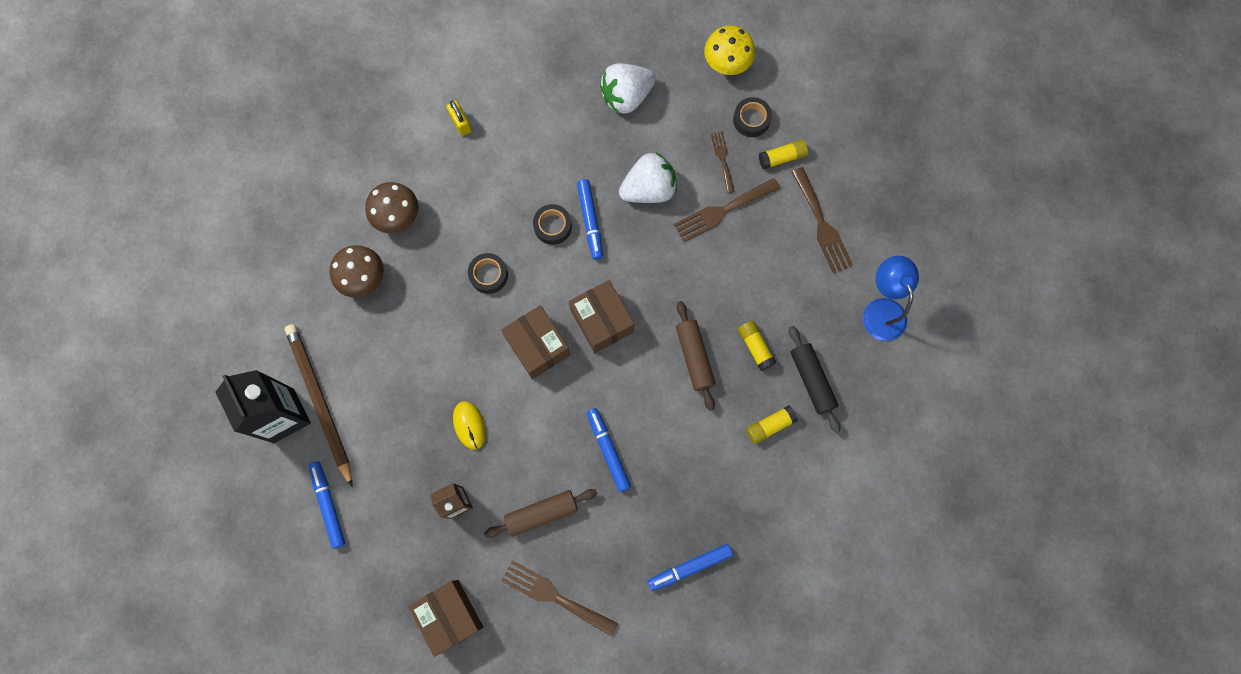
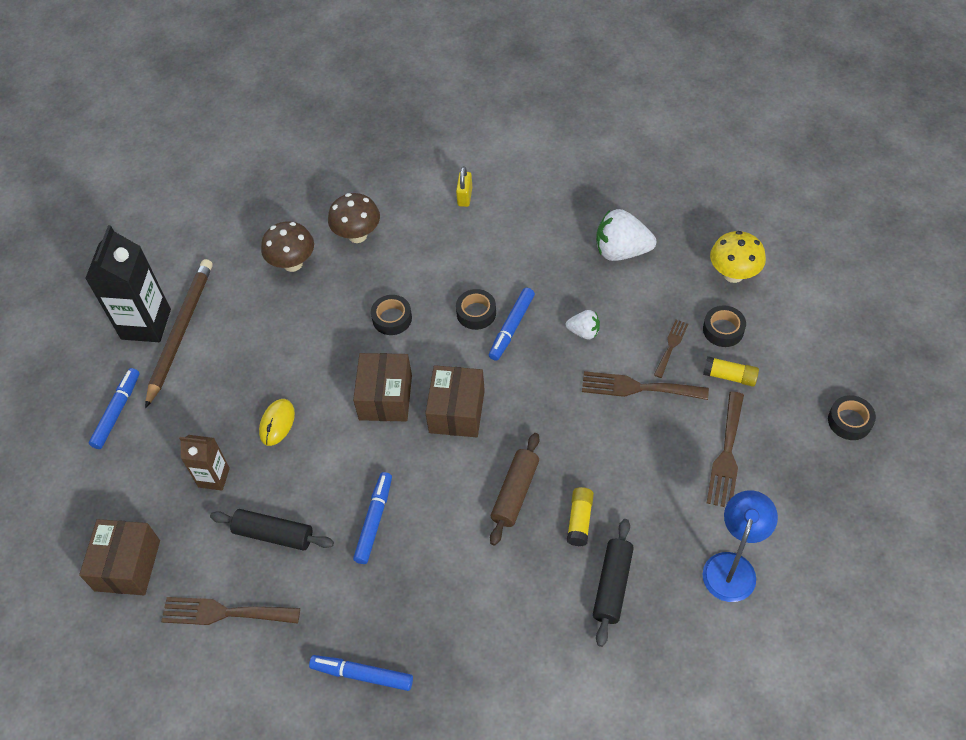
camera: 40 degrees right, 20 degrees down
(541, 513) = (274, 534): brown rolling pin -> black rolling pin
(554, 596) = (224, 613): brown fork -> brown fork turned 60 degrees counterclockwise
(649, 189) = (584, 332): white strawberry -> white strawberry, size x0.55
(770, 426) = (539, 599): yellow glue stick -> none
(888, 140) = (849, 421): none -> black tape

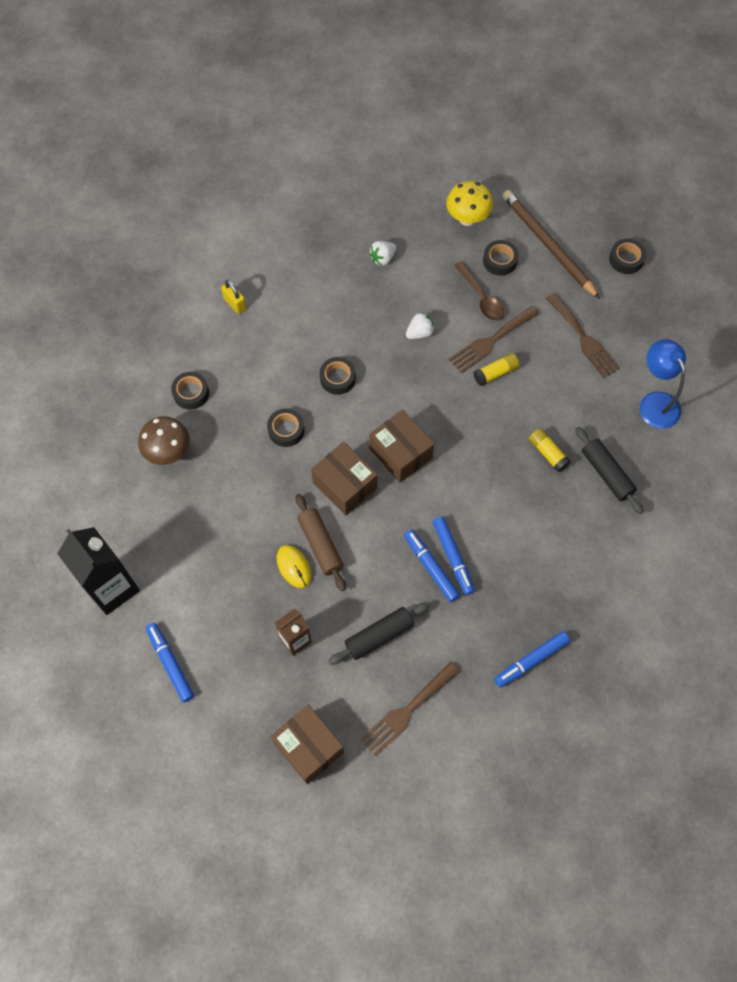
camera: 50 degrees left, 10 degrees up
(180, 331) = (145, 570): brown pencil -> brown pencil (548, 245)
(357, 235) = (191, 393): brown mushroom -> black tape
(511, 327) = (371, 369): blue marker -> blue marker (453, 557)
(515, 493) = (493, 471): brown rolling pin -> brown rolling pin (320, 545)
(621, 251) = (383, 258): white strawberry -> white strawberry, size x0.55
(671, 346) = (481, 297): brown fork -> brown spoon
(729, 376) = (534, 288): yellow glue stick -> yellow glue stick (495, 373)

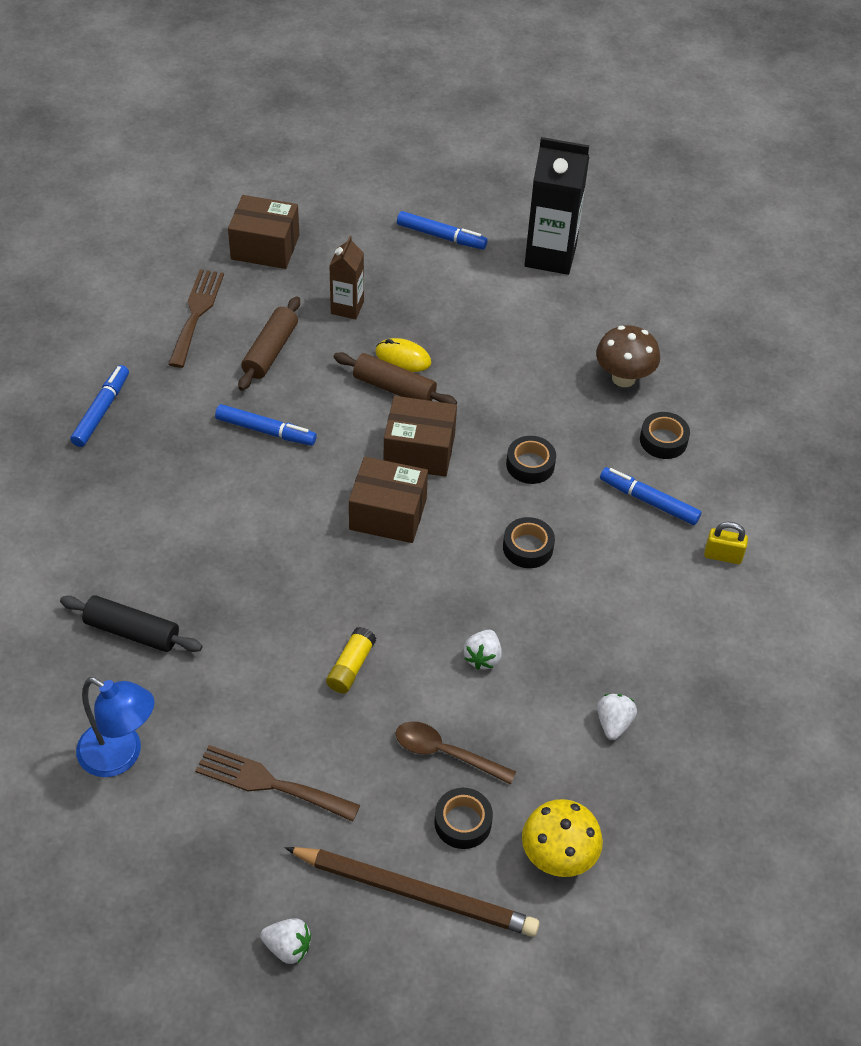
camera: 140 degrees right, 15 degrees down
(379, 635) = (270, 351): black rolling pin -> brown rolling pin
(453, 557) = (249, 451): blue marker -> blue marker (649, 501)
(491, 341) = (387, 703): brown fork -> none
(548, 453) = (219, 613): yellow glue stick -> none
(626, 259) = (288, 947): black tape -> white strawberry

